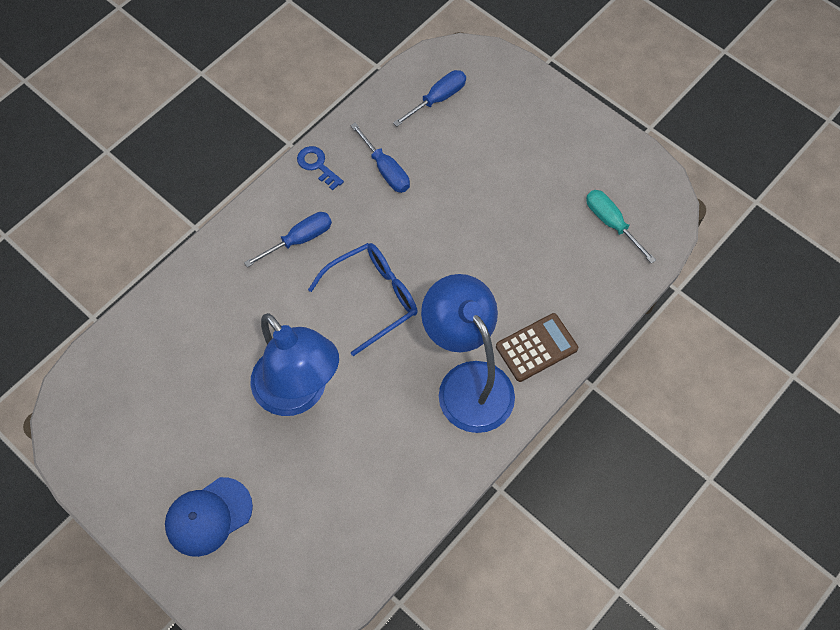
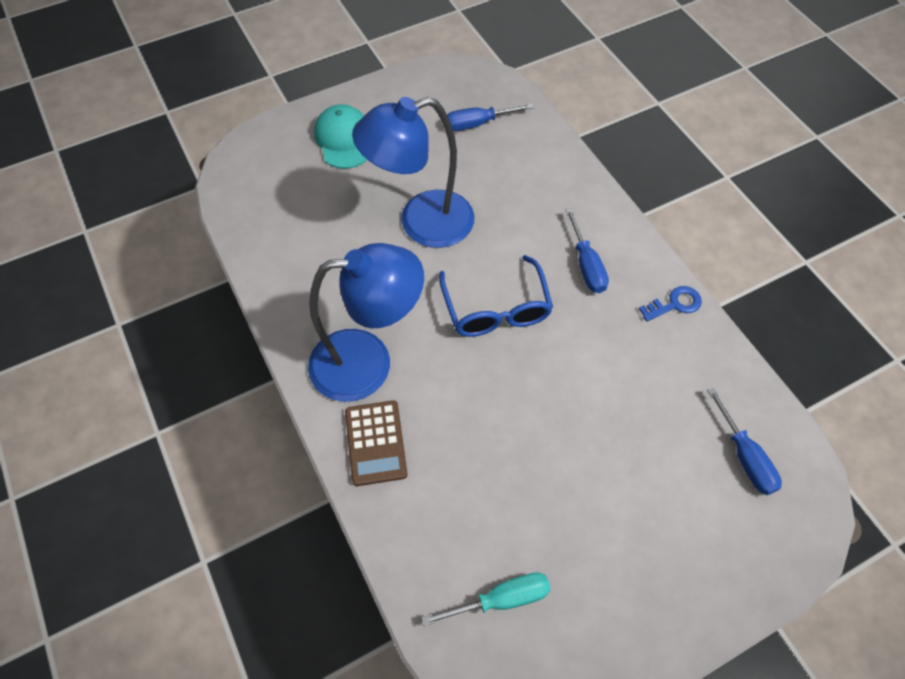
camera: 110 degrees right, 5 degrees down
(208, 516) = (344, 139): blue cap -> turquoise cap
(385, 169) = (652, 367): blue screwdriver -> blue screwdriver (478, 123)

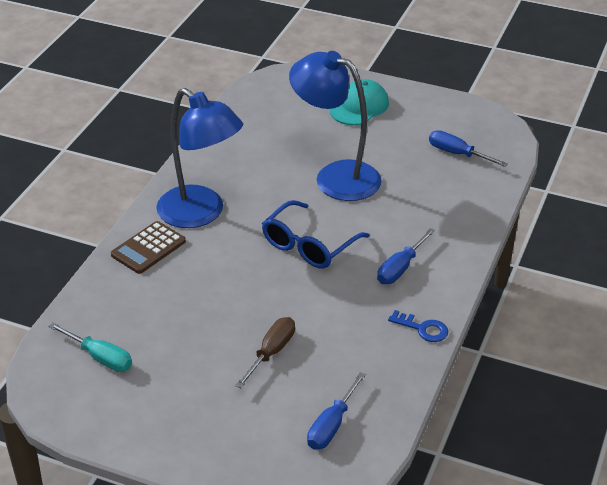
camera: 50 degrees right, 20 degrees down
(615, 439) = (271, 353): none -> brown screwdriver

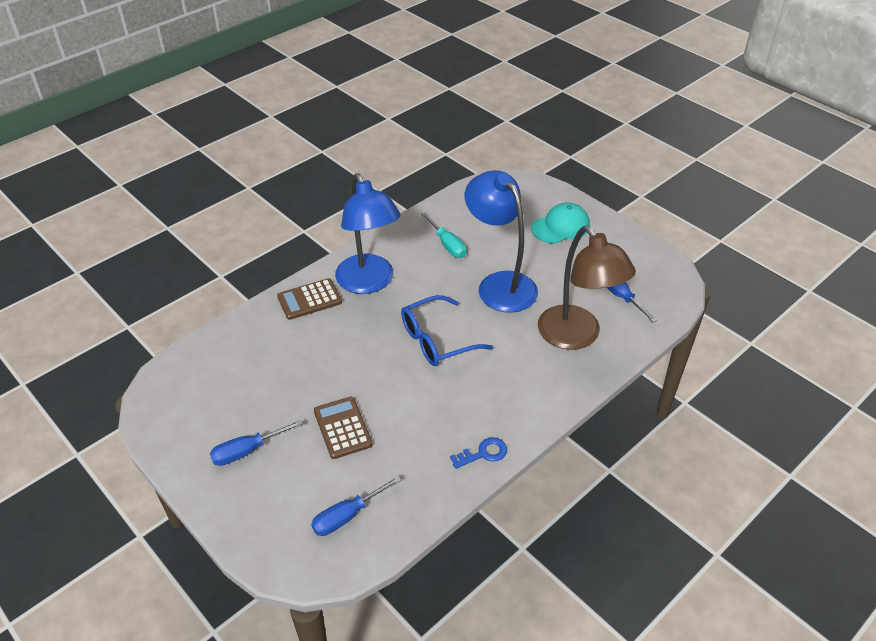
camera: 25 degrees right, 5 degrees up
(100, 357) = (211, 382): turquoise screwdriver -> turquoise screwdriver (447, 244)
(271, 353) = (342, 428): brown screwdriver -> brown calculator
(400, 268) = (501, 388): blue screwdriver -> blue screwdriver (247, 451)
(423, 328) = (483, 453): blue key -> blue key turned 75 degrees counterclockwise
(441, 201) = (576, 336): none -> brown lamp

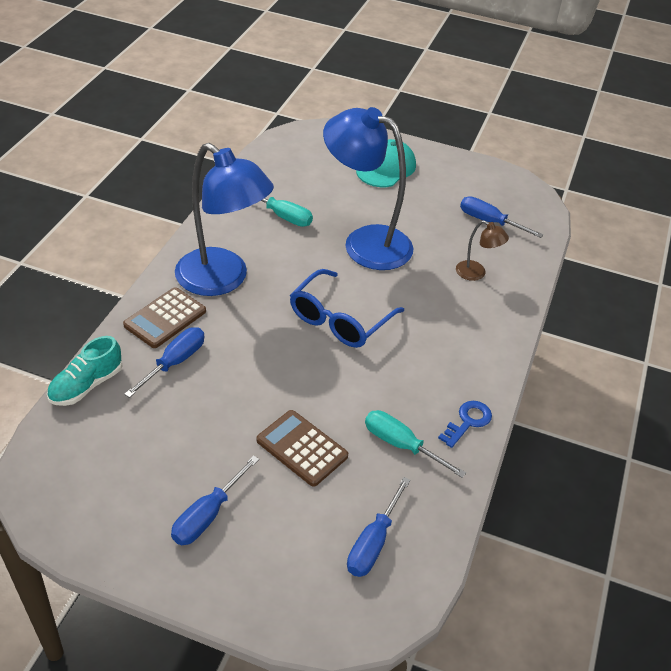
camera: 30 degrees left, 0 degrees up
(227, 331) = (86, 385): none -> turquoise shoe
(295, 334) = (174, 362): none -> blue screwdriver
(418, 452) = (401, 445): none -> turquoise screwdriver
(576, 336) = (476, 273): brown lamp -> brown lamp, size x0.43

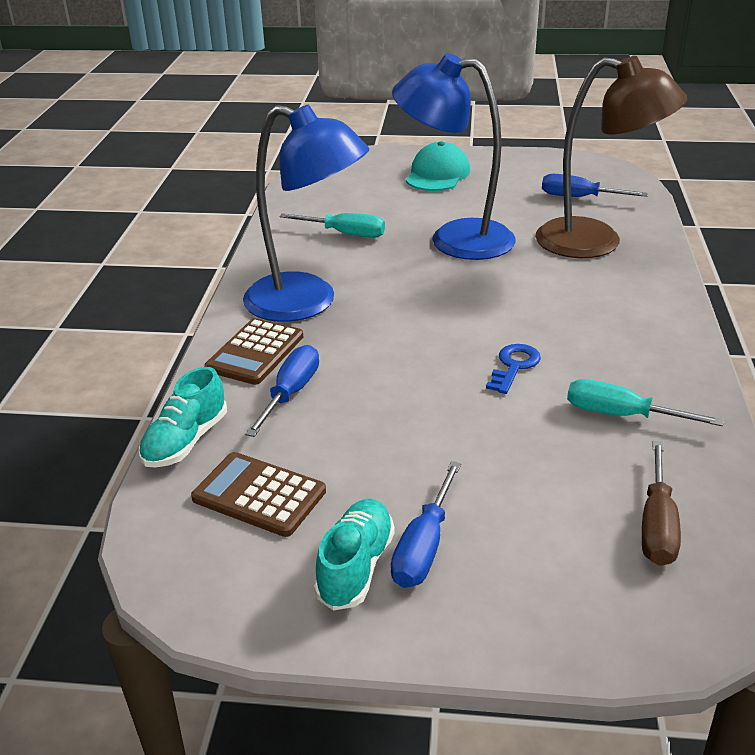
camera: 10 degrees left, 10 degrees down
(156, 518) = (355, 566): none -> turquoise shoe
(302, 448) = (503, 445): brown calculator -> brown calculator (259, 495)
(340, 319) = (470, 311): blue glasses -> none
(373, 542) = (657, 524): blue screwdriver -> brown screwdriver
(468, 421) = (683, 375): blue key -> blue key (514, 366)
(476, 273) = (596, 242): brown lamp -> brown lamp, size x2.31

